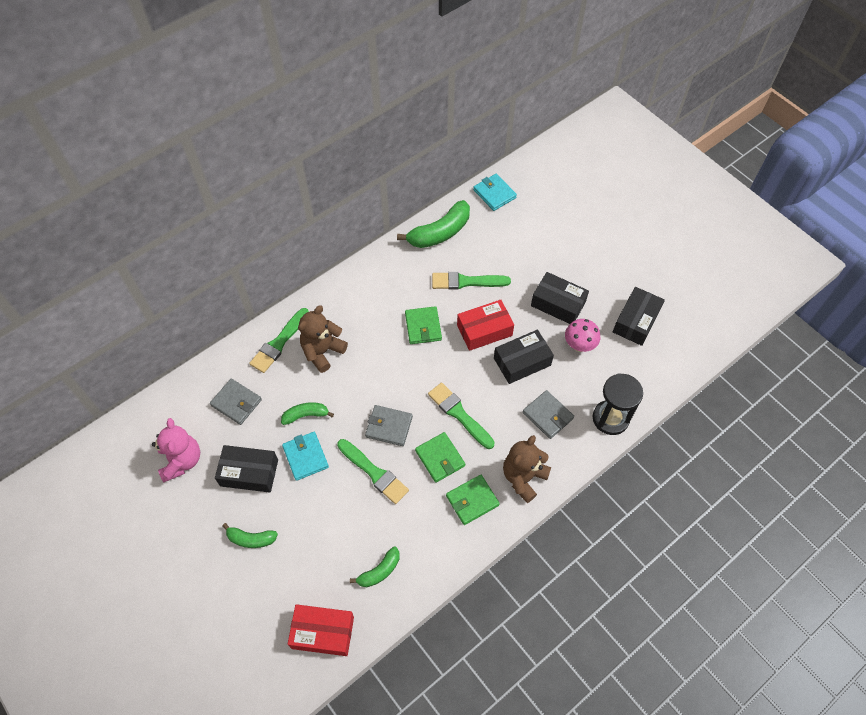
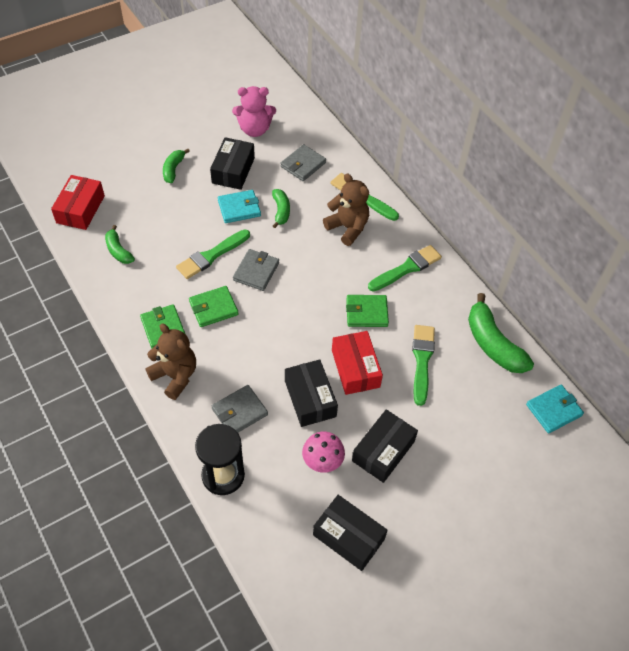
camera: 95 degrees right, 5 degrees down
(459, 414) = (258, 330): green brush -> green brush (407, 268)

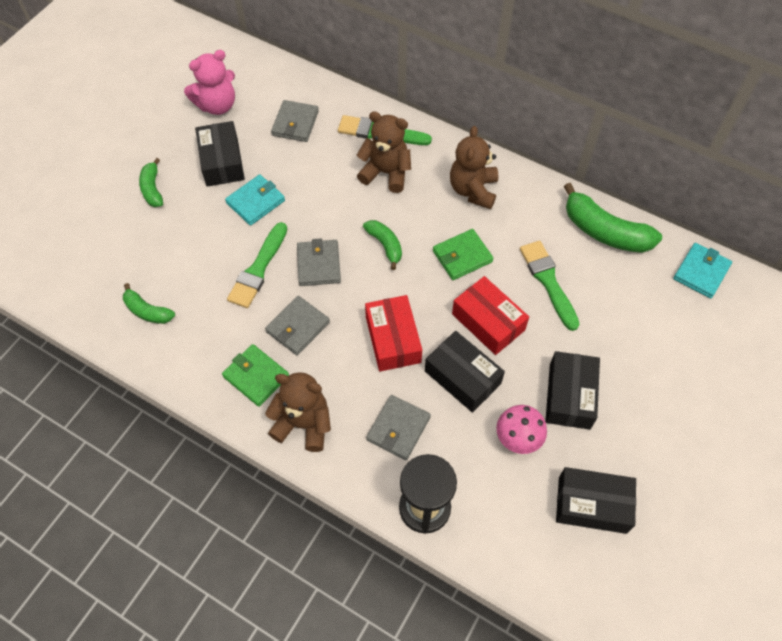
camera: 25 degrees left, 5 degrees up
(80, 209) = (70, 282): red box -> red box (393, 339)
(213, 308) = (298, 327): green wallet -> grey wallet
(281, 211) = (303, 185): green banana -> green banana (385, 245)
(407, 268) = (473, 190): green brush -> brown teddy bear

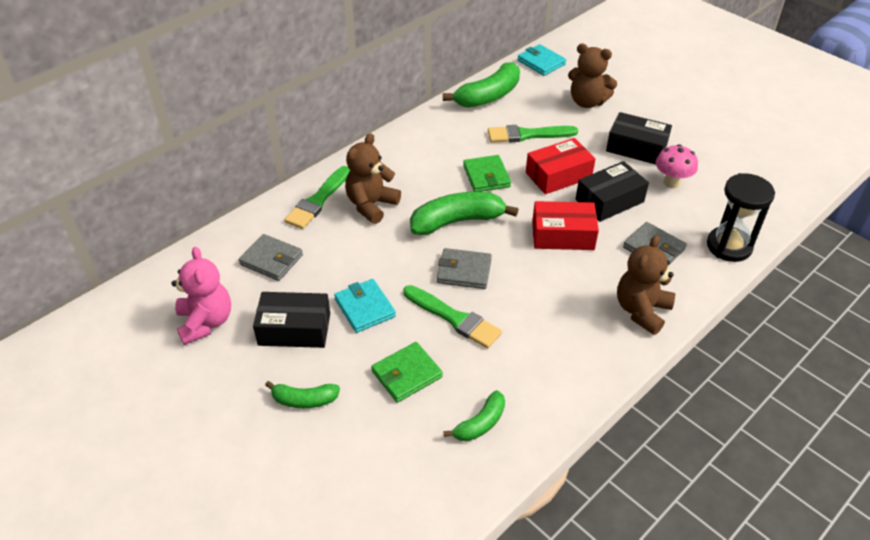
camera: 75 degrees left, 15 degrees down
(256, 376) = (583, 338): green wallet -> green wallet (406, 374)
(298, 327) = (533, 298): grey wallet -> none
(385, 245) = (457, 221): green banana -> green banana, size x1.78
(473, 190) = (416, 155): brown teddy bear -> brown teddy bear (587, 102)
(592, 504) = (729, 158): black box -> none

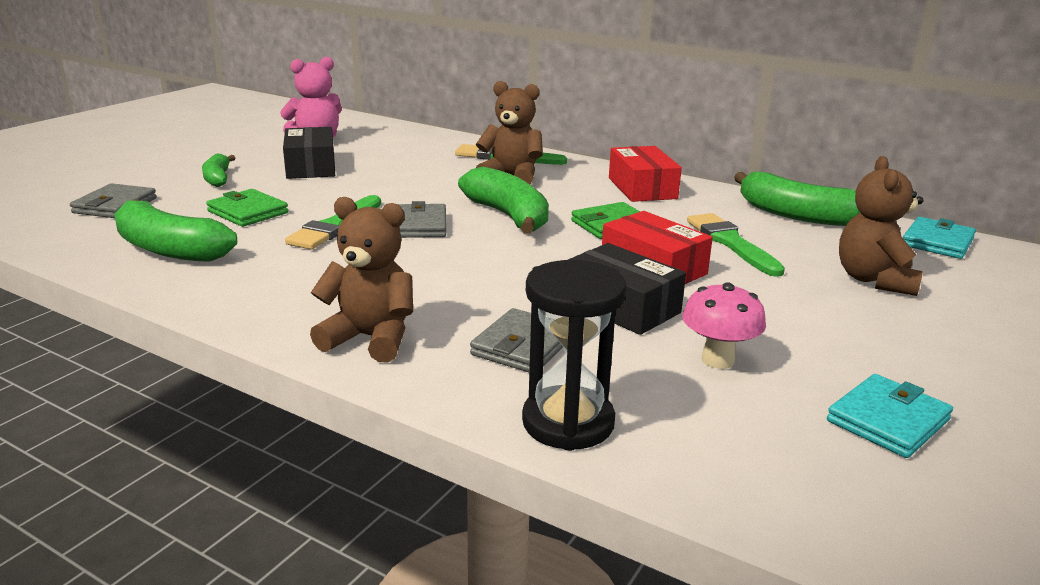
camera: 75 degrees right, 20 degrees down
(271, 260) = (405, 150): grey wallet -> grey wallet (115, 205)
(365, 308) = (345, 188): turquoise wallet -> turquoise wallet (888, 420)
(480, 423) = (169, 249): green banana -> green banana, size x1.78
(563, 235) = (516, 276): red box -> red box (642, 188)
(636, 148) = (789, 325): black box -> none

